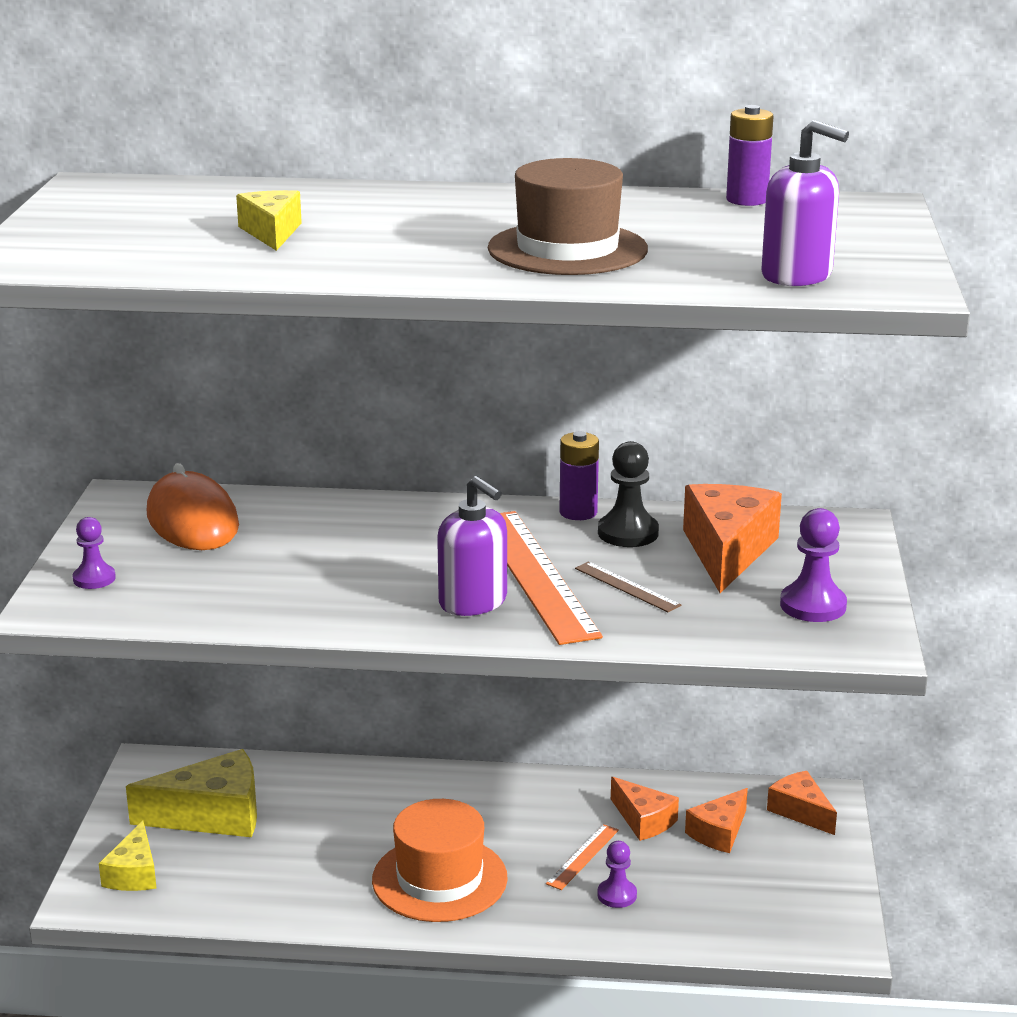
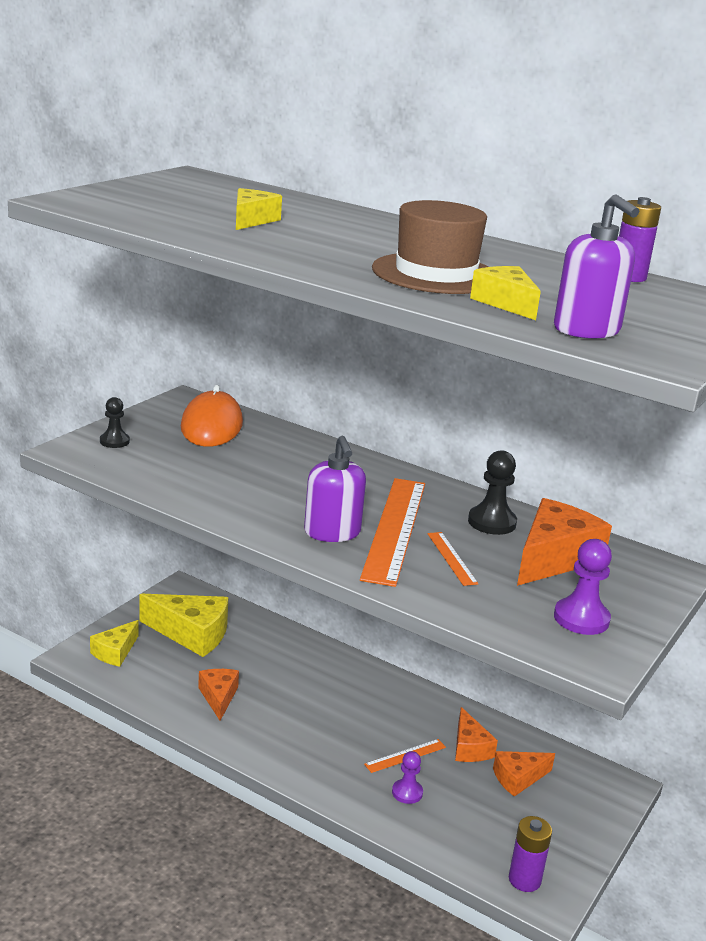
camera: 25 degrees right, 0 degrees up
(94, 578) = (114, 441): purple pawn -> black pawn
(439, 879) = (296, 731): orange hat -> none
(578, 512) = (470, 497): purple battery -> purple battery (524, 880)
(627, 587) = (451, 558): brown ruler -> orange ruler
(683, 266) = (505, 303): none -> yellow cheese
(800, 811) = (593, 787): orange cheese -> orange cheese (218, 697)

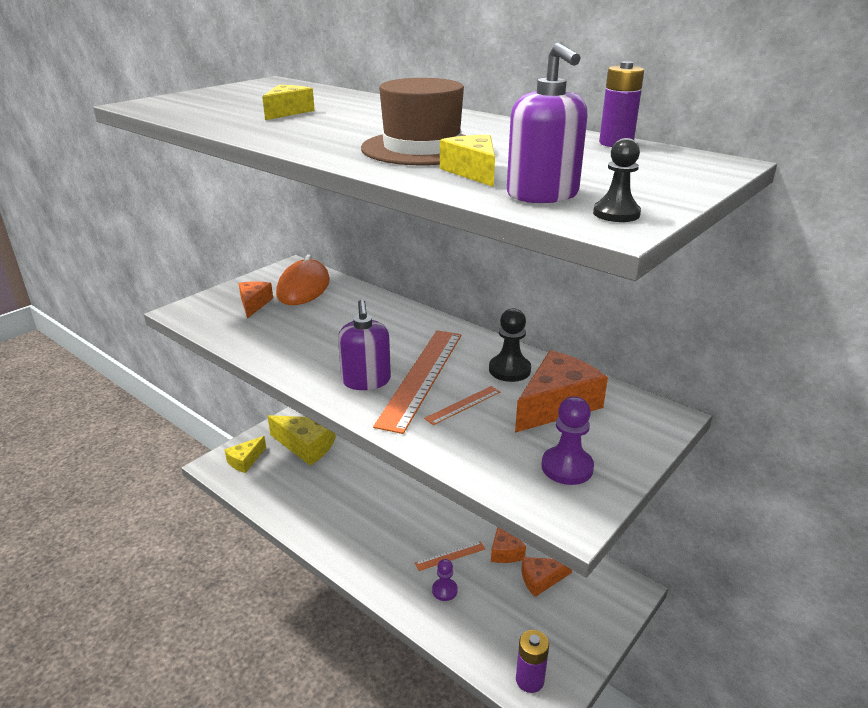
camera: 10 degrees right, 5 degrees up
(114, 441) = (221, 302): black pawn -> black pawn (616, 214)
(218, 697) = (313, 500): orange cheese -> orange cheese (254, 304)
(451, 558) = (463, 405): orange ruler -> orange ruler turned 60 degrees clockwise

